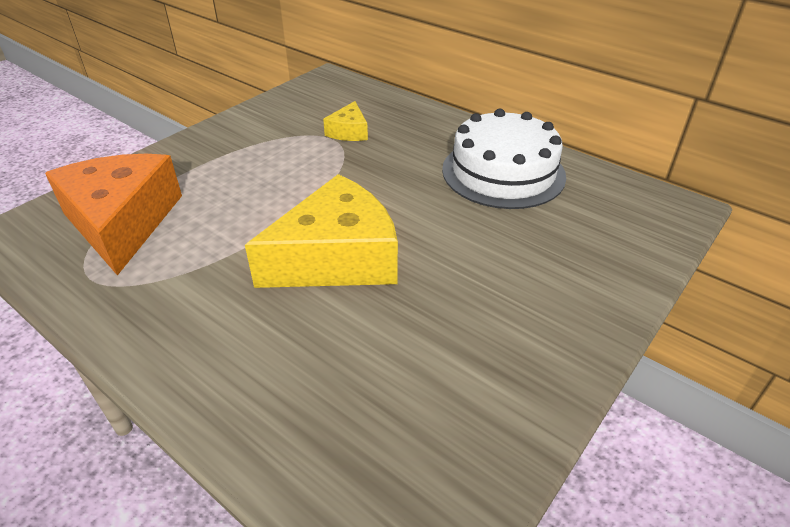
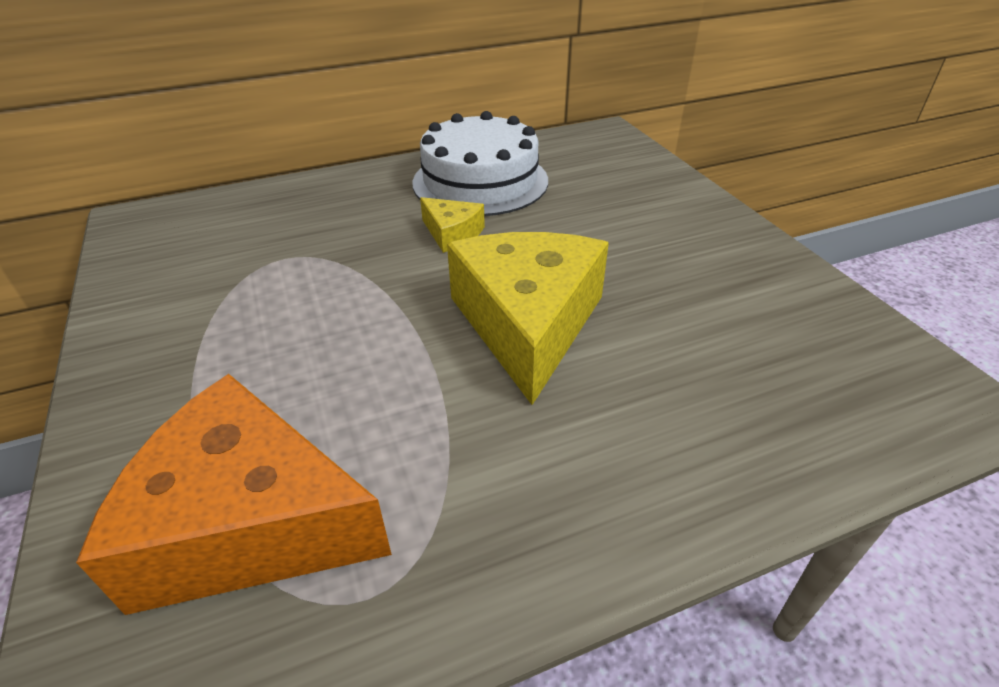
camera: 60 degrees left, 0 degrees up
(349, 132) = (287, 242): yellow cheese -> yellow cheese (452, 233)

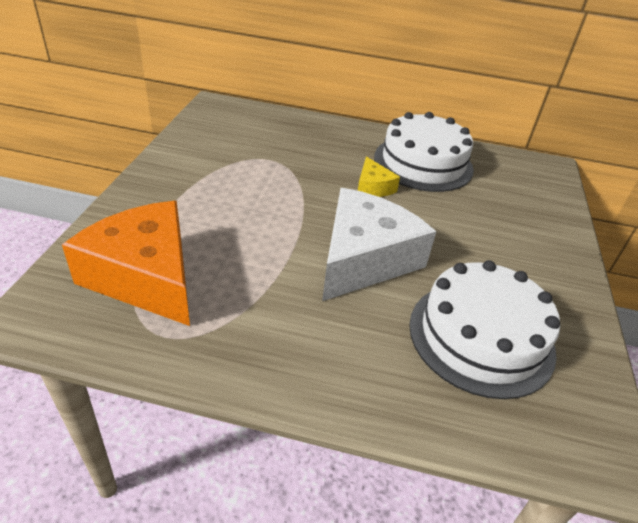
camera: 30 degrees right, 0 degrees up
(527, 323) = (364, 258): yellow cheese -> white cheese
(732, 343) = (481, 337): none -> white cake

